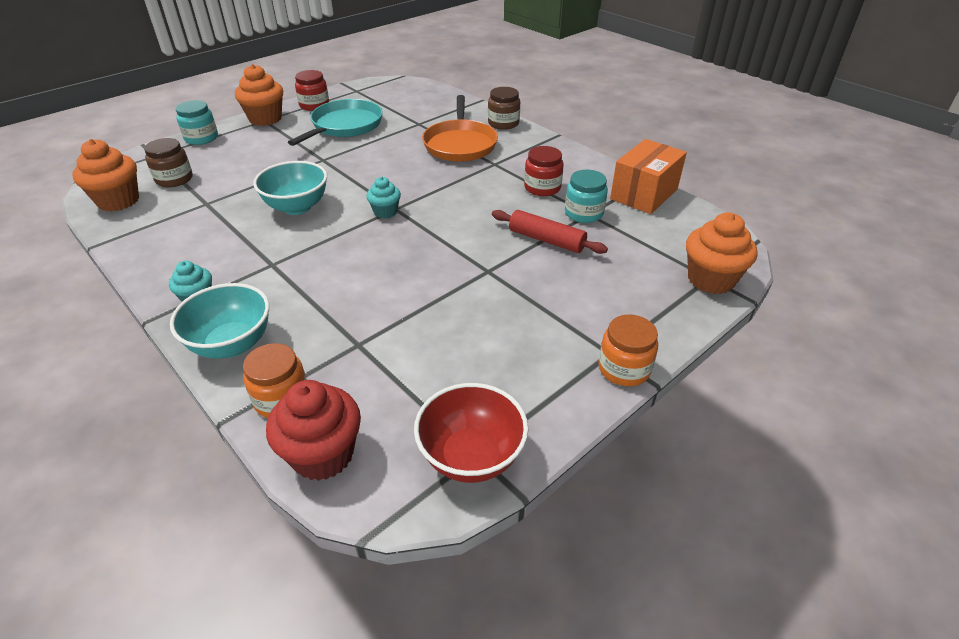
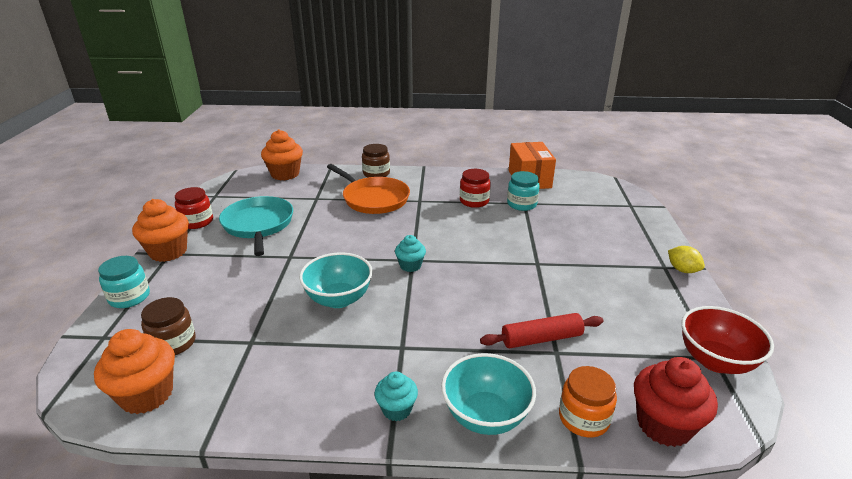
camera: 45 degrees left, 10 degrees down
(546, 240) = (532, 229): red rolling pin -> red rolling pin (541, 339)
(624, 368) = (682, 270): orange jar -> yellow lemon
(710, 279) = (633, 206): orange cupcake -> orange cupcake (285, 174)

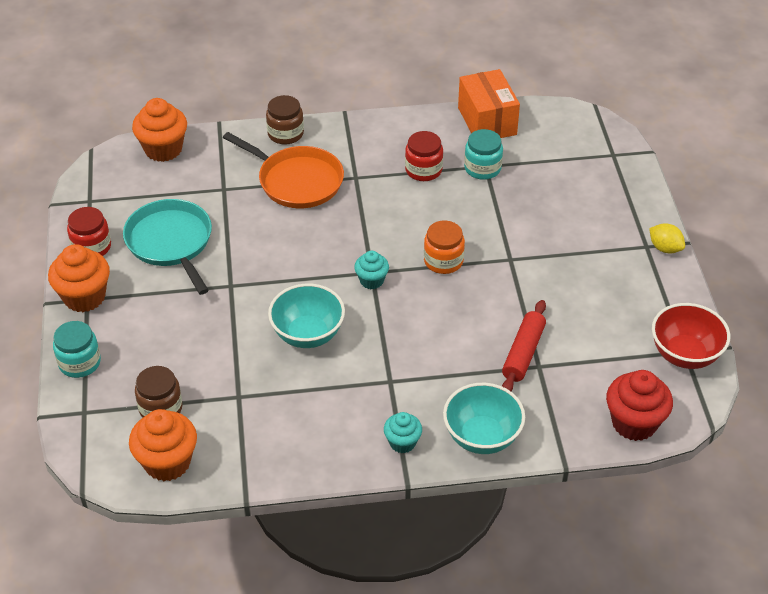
camera: 10 degrees left, 15 degrees up
(541, 339) = (523, 353): red rolling pin -> red rolling pin turned 45 degrees counterclockwise
(583, 418) = (566, 427): orange jar -> orange jar (443, 261)

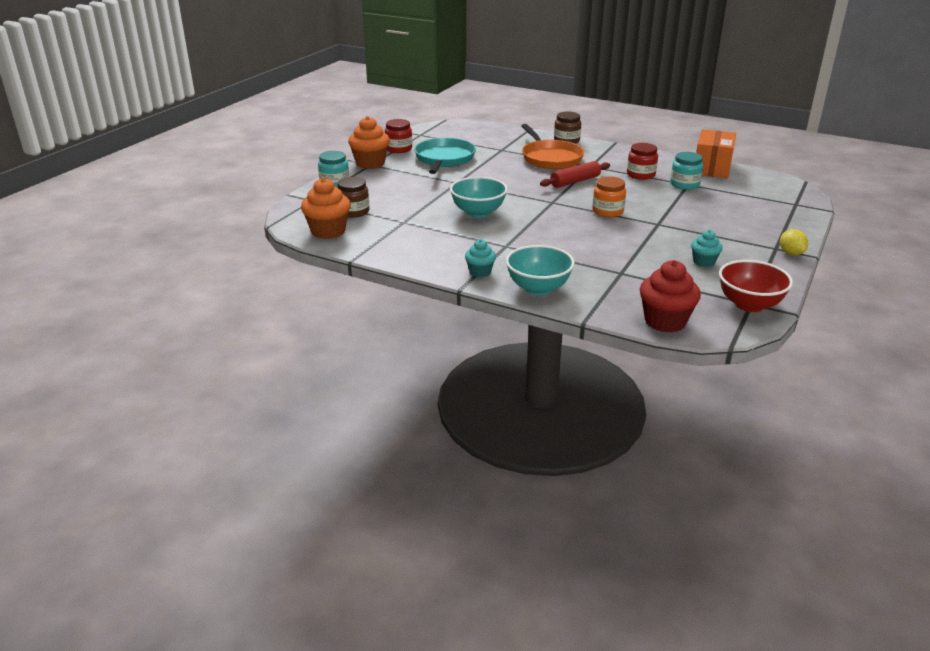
camera: 35 degrees right, 15 degrees down
(163, 149) = (486, 129): orange cupcake -> none
(371, 280) = (548, 205): turquoise cupcake -> turquoise cupcake (703, 262)
(523, 353) = (616, 264): red rolling pin -> red rolling pin (575, 181)

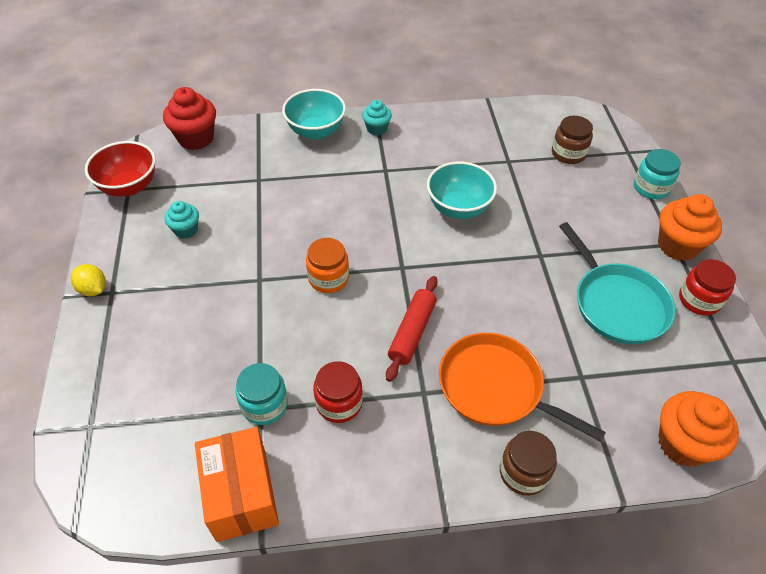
camera: 145 degrees right, 20 degrees up
(328, 231) = (550, 119): orange cupcake -> orange cupcake (683, 444)

